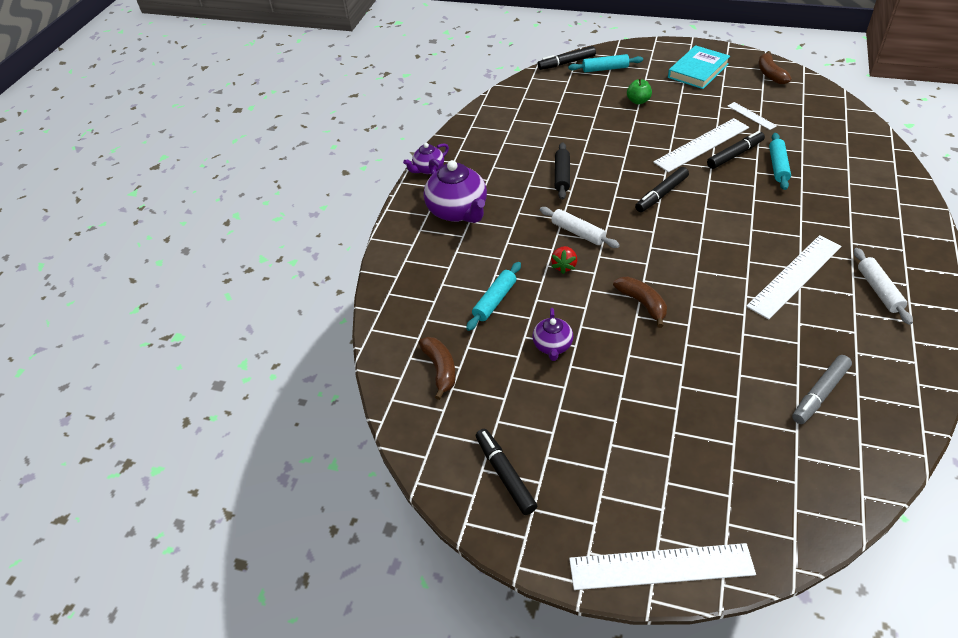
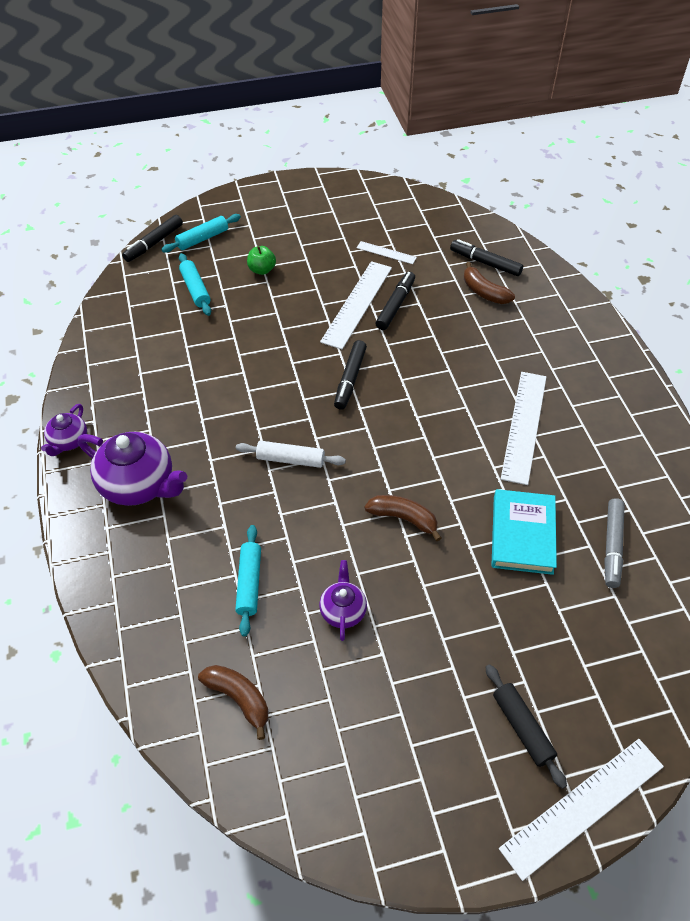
camera: 35 degrees left, 5 degrees up
(505, 475) = (383, 790): black marker -> black marker (485, 263)
(552, 346) = (343, 611): purple teapot -> purple teapot turned 150 degrees counterclockwise
(562, 176) = (232, 394): black rolling pin -> black rolling pin (522, 728)
(564, 266) = (299, 507): red strawberry -> none
(698, 71) = (303, 213): turquoise book -> turquoise book (522, 534)
(770, 74) = (377, 196): brown banana -> brown banana (484, 292)
(778, 166) = (442, 305): turquoise rolling pin -> turquoise rolling pin (195, 289)
(879, 290) = (601, 412): white rolling pin -> none

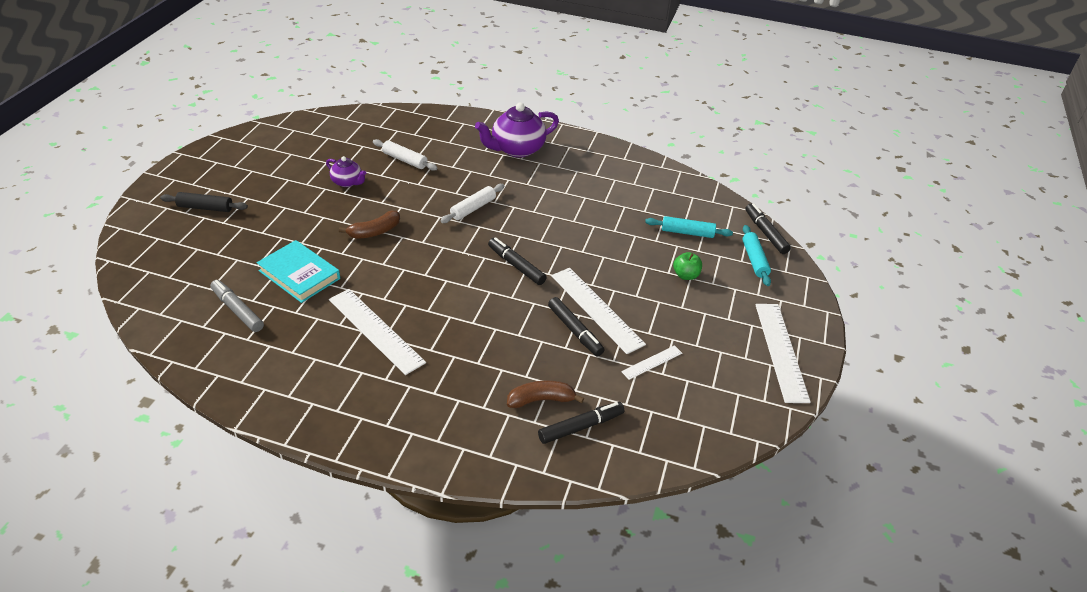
camera: 120 degrees right, 10 degrees down
(68, 441) = (578, 137): purple teapot -> none
(239, 699) = (346, 134): brown banana -> none
(249, 583) = (405, 160): turquoise rolling pin -> white rolling pin
(582, 806) = (147, 205): white ruler -> white ruler (781, 351)

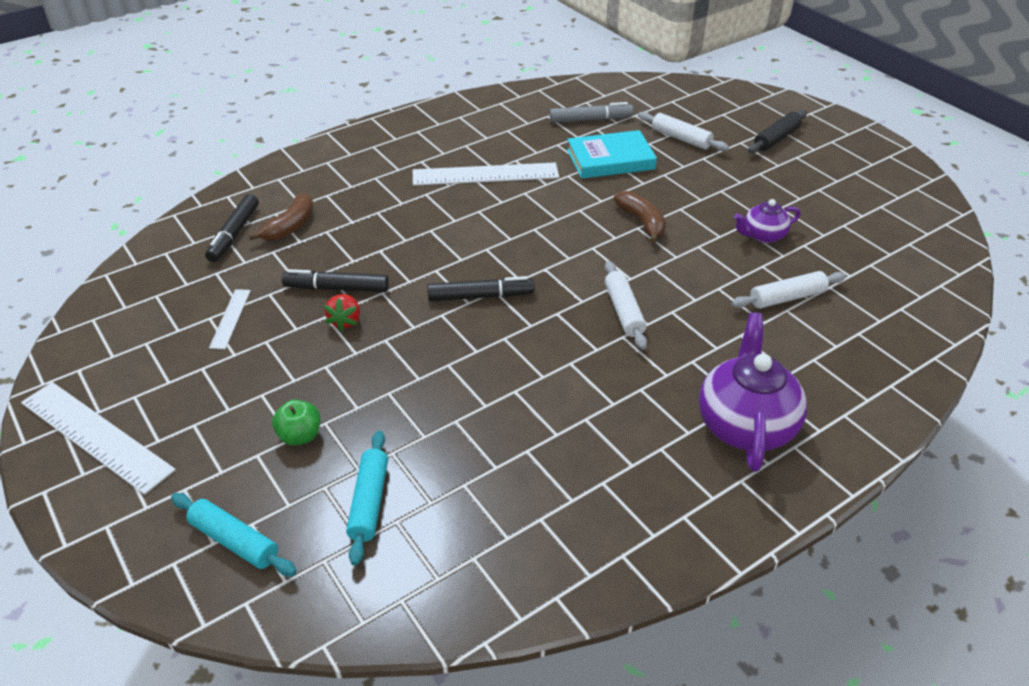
camera: 130 degrees right, 0 degrees up
(237, 251) = (681, 138): none -> white rolling pin
(374, 231) = (642, 222): brown banana -> brown banana turned 150 degrees clockwise
(596, 309) = (345, 321): white ruler -> red strawberry
(687, 232) = (369, 502): turquoise rolling pin -> turquoise rolling pin turned 45 degrees counterclockwise
(765, 233) = (261, 612): black marker -> none

